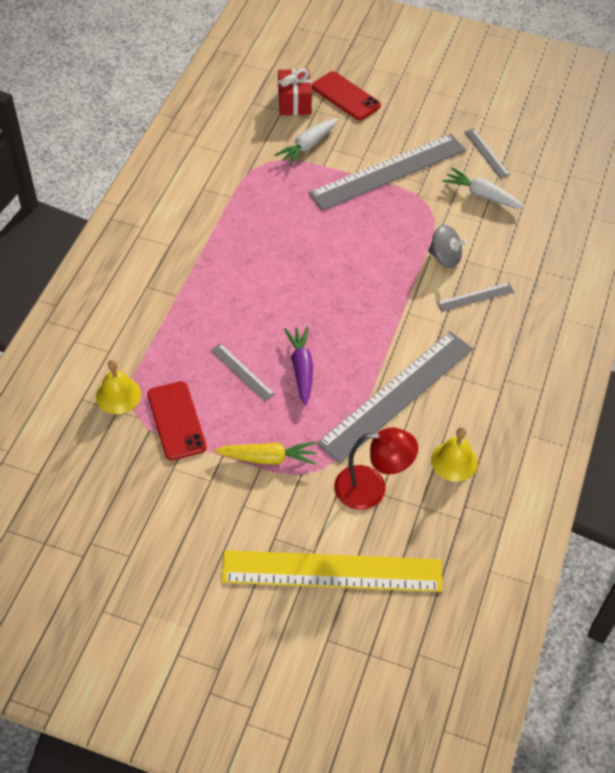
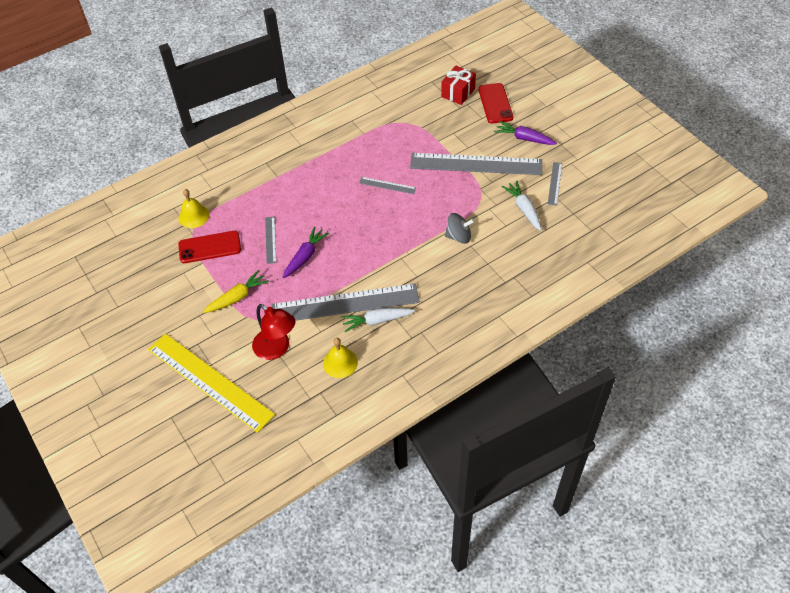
camera: 40 degrees right, 0 degrees up
(176, 421) = (209, 247): red phone -> red phone turned 60 degrees clockwise
(268, 458) = (237, 297): yellow carrot -> yellow carrot turned 75 degrees counterclockwise
(307, 146) = (439, 124): white carrot -> white carrot (376, 321)
(411, 120) = (524, 138): none -> purple carrot
(445, 258) = (458, 236): grey spinning top -> grey spinning top turned 60 degrees counterclockwise
(475, 297) = (454, 271): grey ruler -> grey ruler (387, 185)

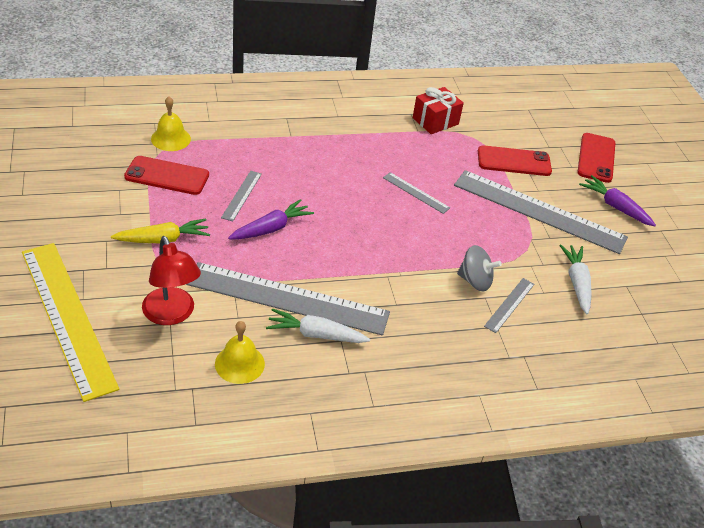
camera: 15 degrees right, 10 degrees down
(441, 130) = (514, 161): none -> red phone
(458, 93) = (555, 131): red gift -> red gift (435, 121)
(555, 183) = (632, 270): grey ruler -> grey ruler (509, 305)

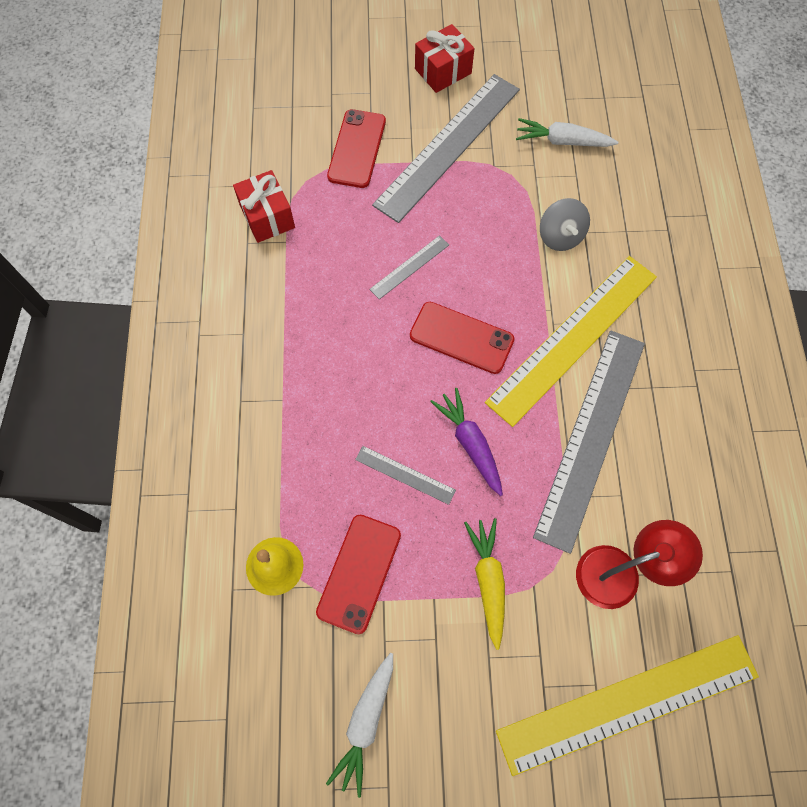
camera: 75 degrees left, 25 degrees up
(239, 363) = (691, 498): yellow bell -> none
(315, 334) = (645, 413): white carrot -> white carrot (365, 723)
(376, 288) = (573, 338): none -> yellow ruler
(475, 281) = (560, 236): grey spinning top -> grey spinning top turned 135 degrees clockwise
(509, 305) = (595, 212): grey ruler -> none
(596, 158) = (356, 64): red phone -> red phone (461, 338)
(615, 206) = (443, 71): purple carrot -> red gift

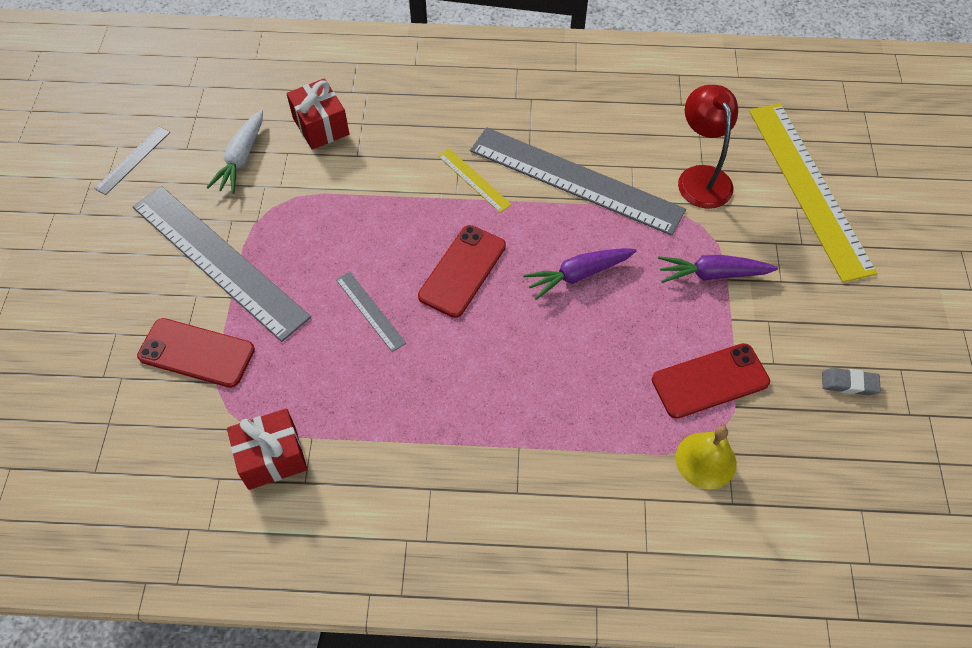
camera: 85 degrees left, 10 degrees down
(359, 573) = (710, 381): red phone -> red phone turned 45 degrees counterclockwise
(365, 723) = (849, 384): white carrot -> grey eraser
(405, 475) = (609, 333): grey ruler -> grey ruler (133, 160)
(443, 71) = (109, 256): red gift -> red gift (321, 126)
(488, 580) = (712, 274): yellow carrot -> purple carrot
(560, 236) = (358, 175): grey spinning top -> none
(573, 338) = (474, 180): yellow ruler -> yellow ruler, size x0.43

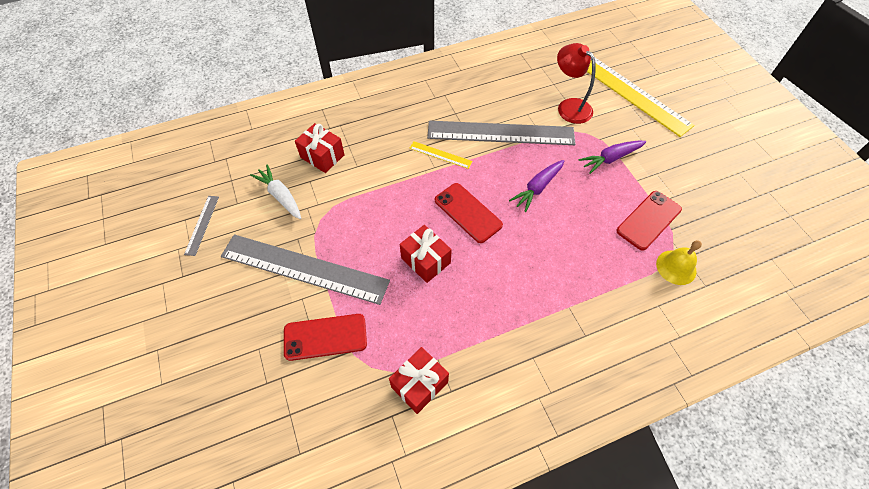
camera: 25 degrees left, 0 degrees up
(241, 158) = (280, 196): white carrot -> white carrot turned 150 degrees clockwise
(370, 311) = (425, 260): grey ruler -> red gift
(462, 271) = (468, 212): red phone -> red phone turned 45 degrees counterclockwise
(849, 384) = (719, 191): grey eraser -> none

